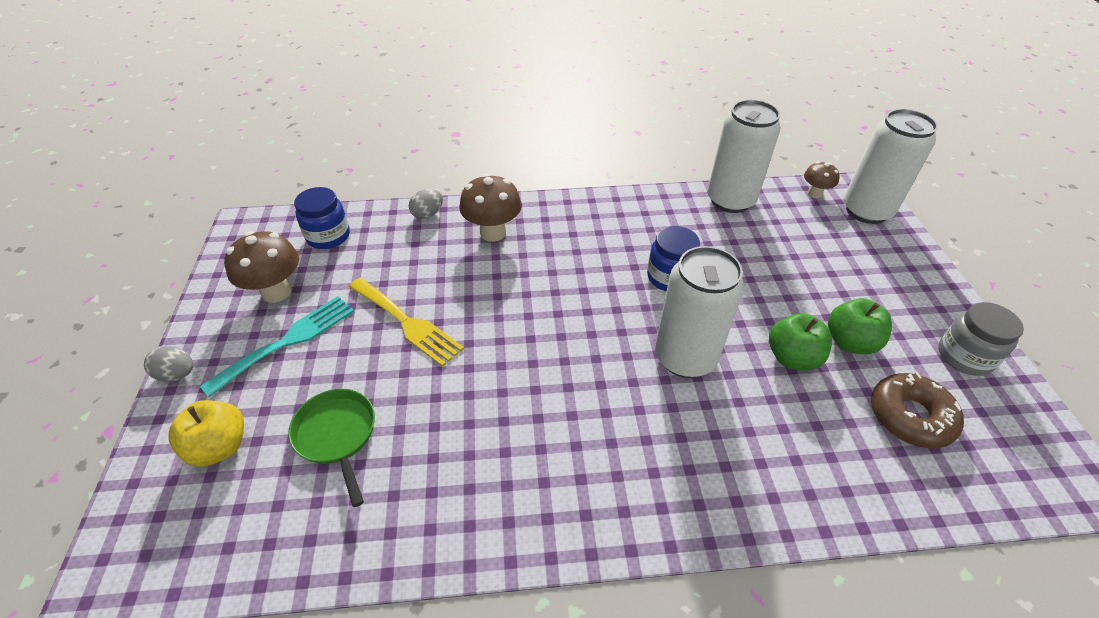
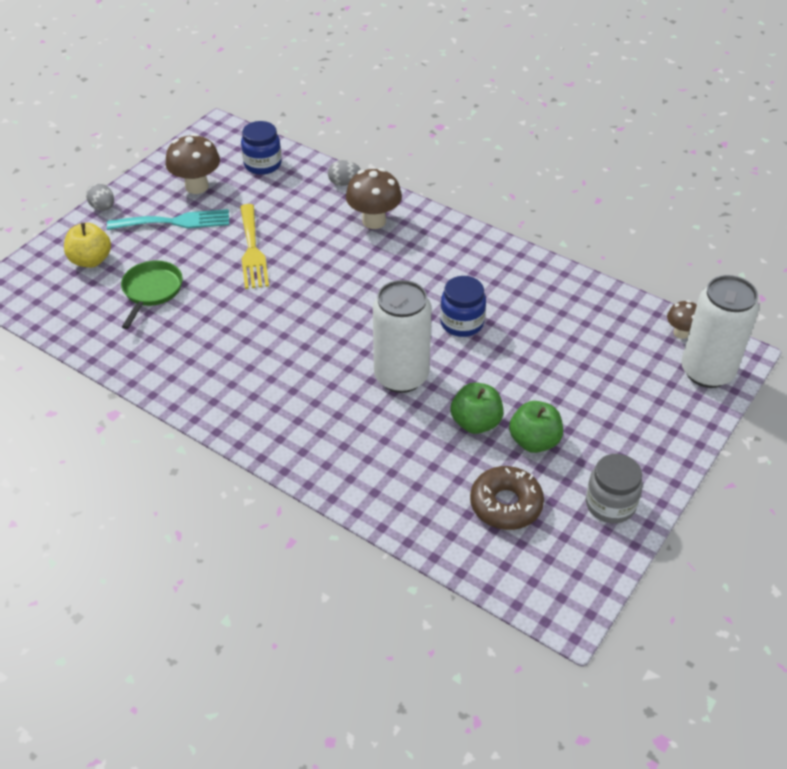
camera: 40 degrees right, 0 degrees up
(730, 200) = (594, 297): white can -> none

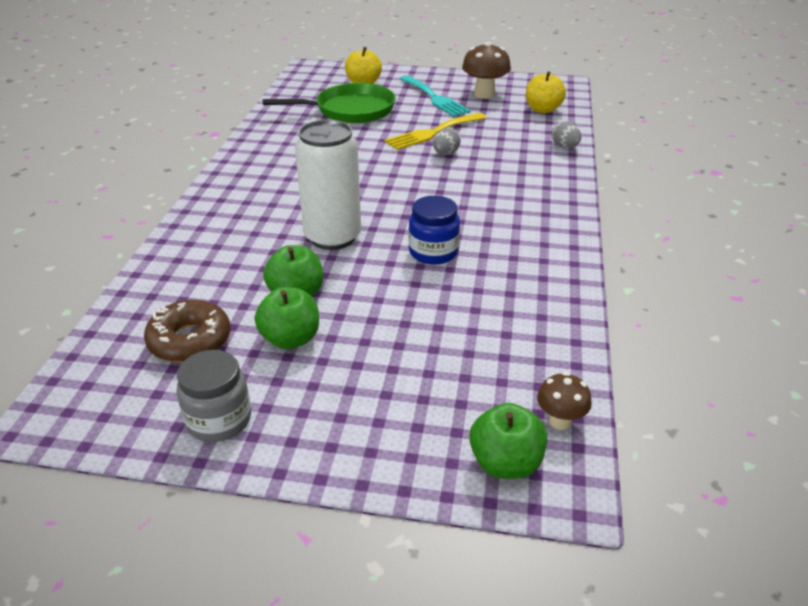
camera: 65 degrees right, 10 degrees down
(103, 207) = (423, 72): grey egg -> grey egg (445, 153)
(151, 291) = (350, 110): green pan -> green pan, size x1.53
(262, 164) = (543, 109): blue jar -> yellow apple
(374, 221) = (530, 173): brown mushroom -> none
(707, 372) = (505, 463): white can -> green apple

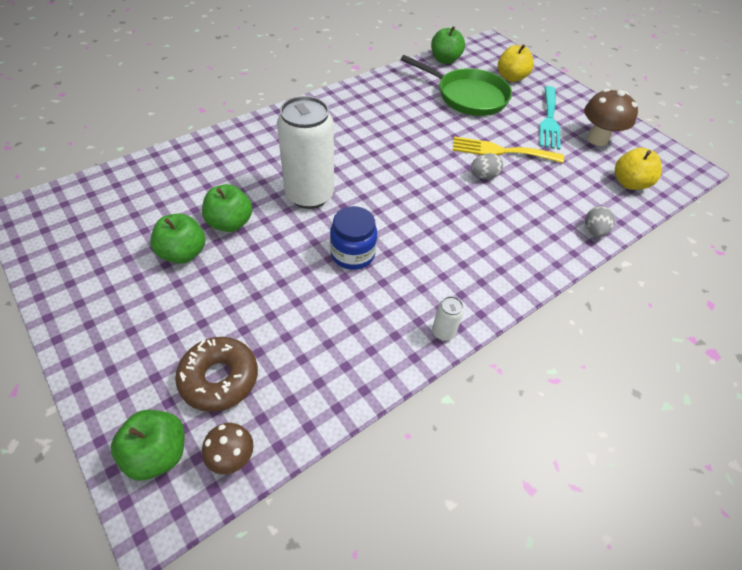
camera: 40 degrees right, 15 degrees up
(190, 341) = (139, 212): brown donut -> brown donut (219, 378)
(219, 420) = (80, 278): grey jar -> none
(290, 94) = (445, 60): none -> green apple
(568, 255) = (443, 332): none -> white can

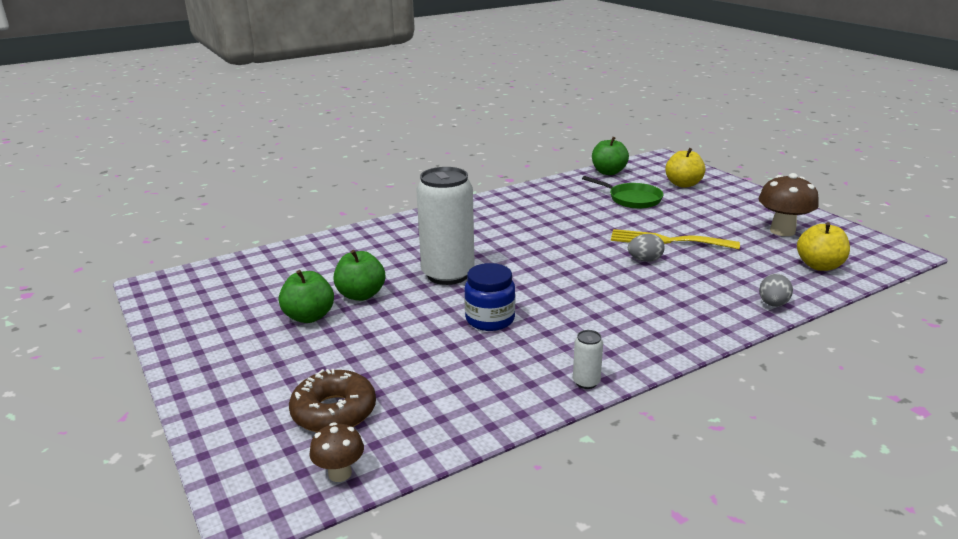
camera: 10 degrees right, 25 degrees down
(158, 453) = (262, 467): green apple -> none
(467, 96) = (632, 199): green pan -> green pan, size x0.66
(549, 120) = (725, 216): turquoise fork -> none

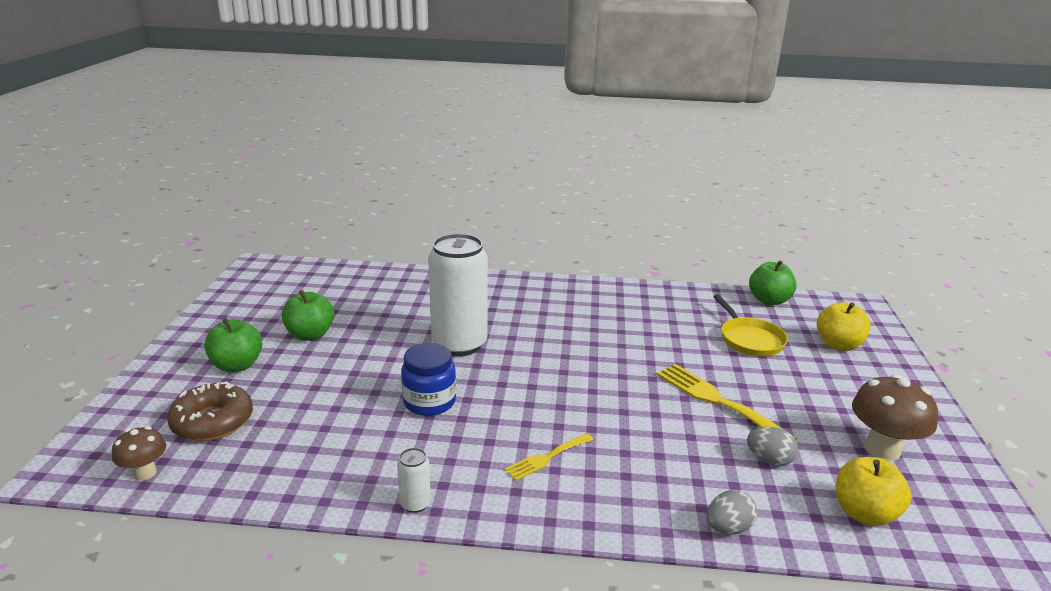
camera: 35 degrees right, 0 degrees up
(361, 295) = (370, 333): green apple -> green apple (237, 365)
(622, 316) = (546, 458): none -> yellow fork
(632, 199) = (749, 339): green pan -> yellow pan
(645, 260) = (659, 411): grey egg -> grey egg (769, 460)

